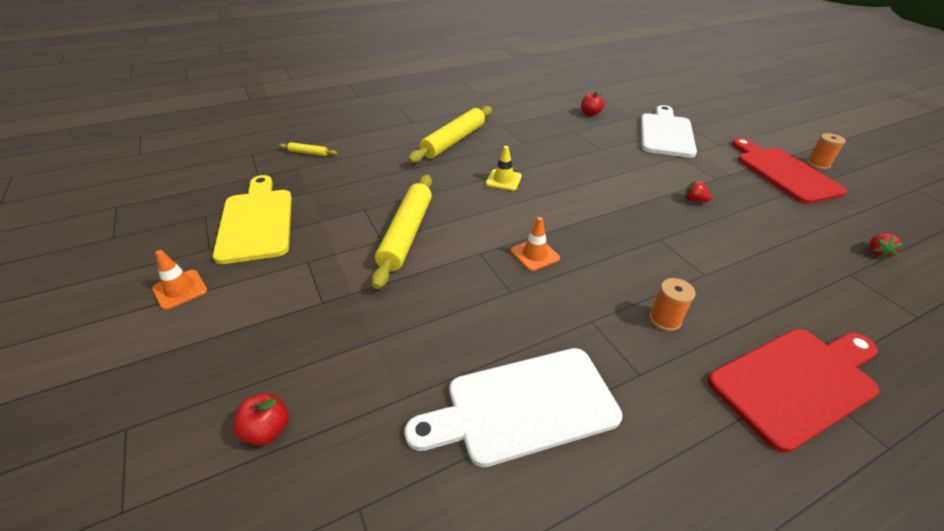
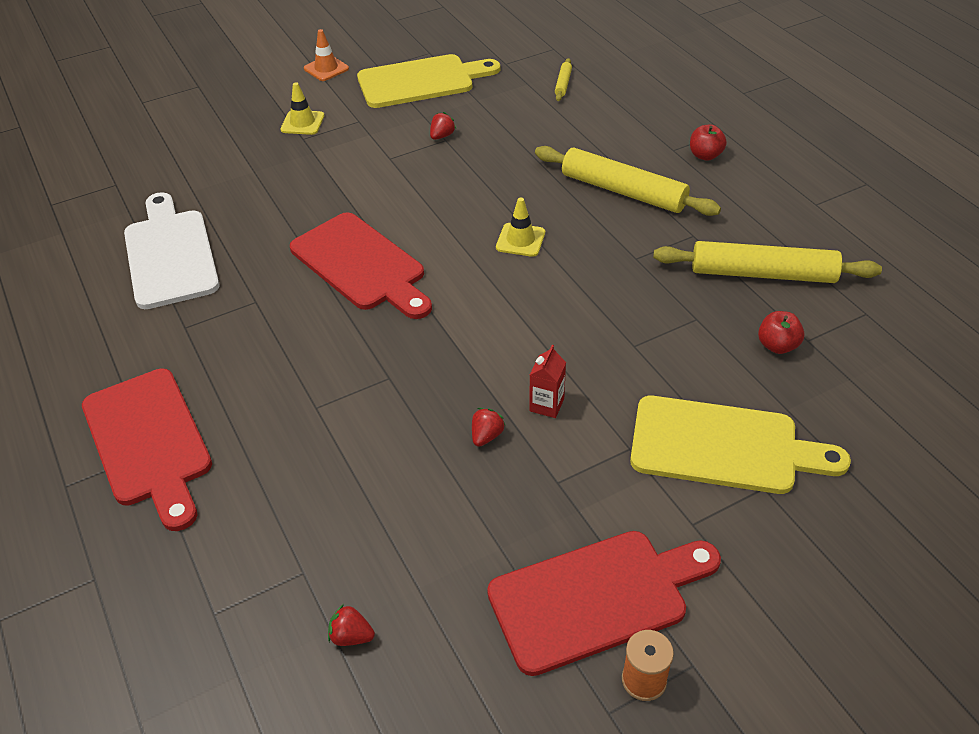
camera: 90 degrees right, 5 degrees up
(267, 430) = (182, 138): red apple -> red apple (705, 155)
(289, 304) = (302, 123): none -> yellow traffic cone
(357, 211) = (442, 136): none -> red strawberry
(406, 234) = (400, 173): yellow rolling pin -> yellow rolling pin (763, 274)
(534, 255) = (361, 265): orange traffic cone -> red cutting board
(659, 179) = (546, 405): none -> red carton
(665, 319) = (249, 357): orange spool -> none
(666, 133) = (723, 446): white cutting board -> yellow cutting board

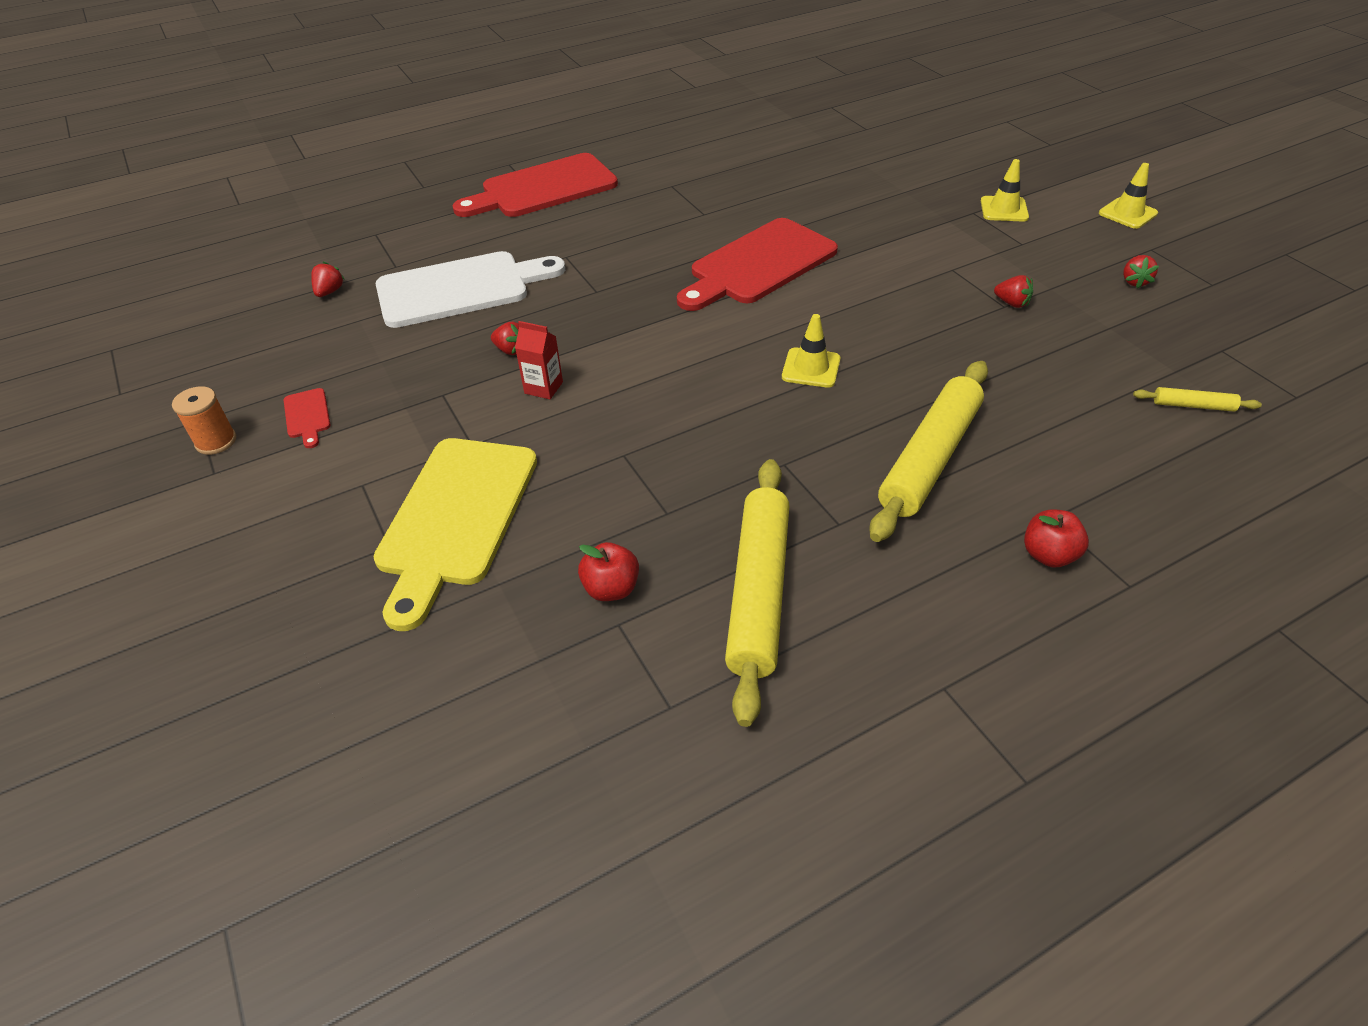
camera: 90 degrees right, 0 degrees up
(170, 254) = (767, 166): white cutting board -> white cutting board (460, 288)
(326, 69) = (1127, 213): orange traffic cone -> yellow traffic cone
(421, 81) = (1134, 282): yellow cutting board -> red strawberry
(596, 597) = (307, 416): red cutting board -> red cutting board, size x0.40

